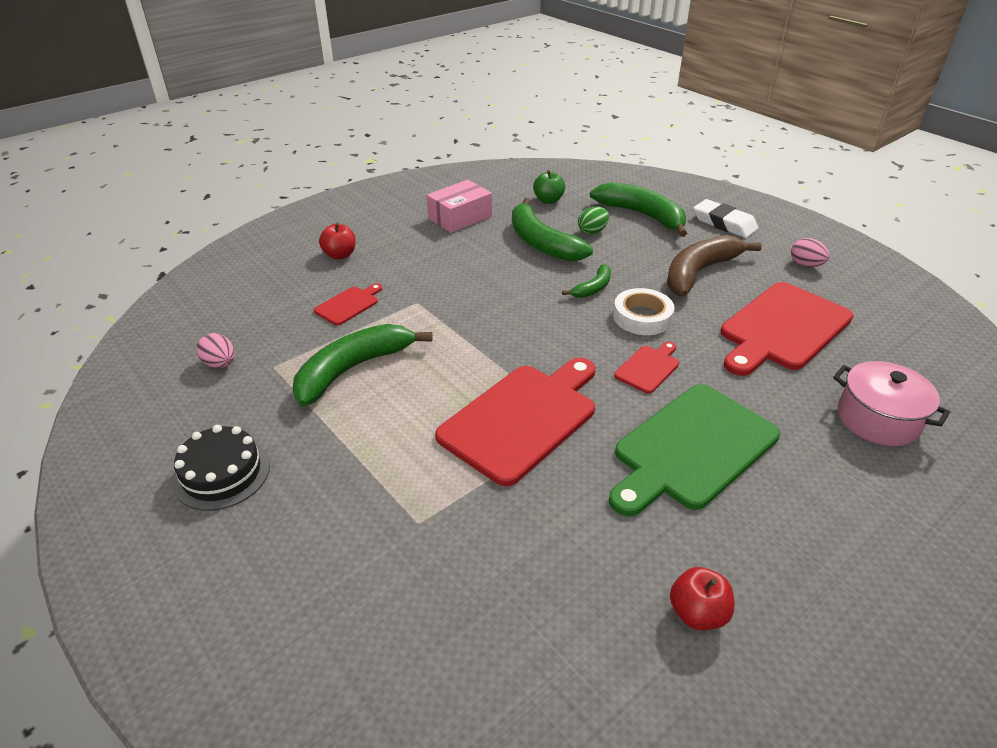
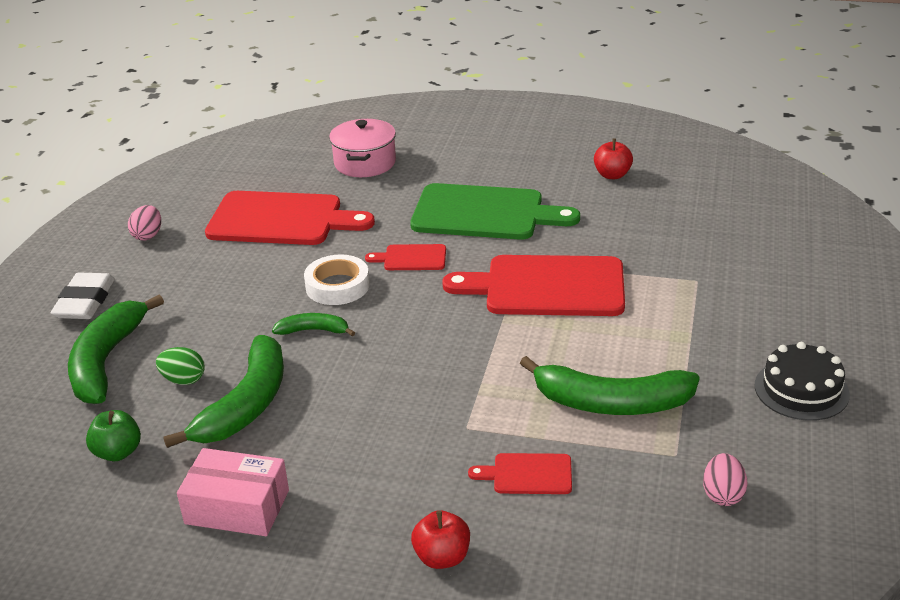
camera: 125 degrees left, 5 degrees down
(699, 272) = (218, 283): brown banana -> none

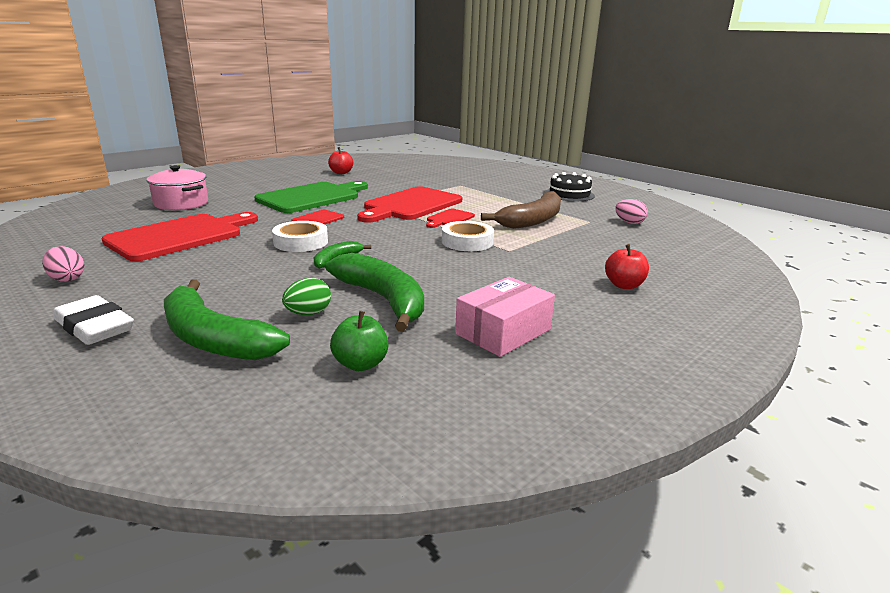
camera: 60 degrees left, 10 degrees down
(461, 386) = (467, 242): none -> white tape
(528, 474) = (570, 249): red cutting board -> red cutting board (449, 218)
(611, 403) = (532, 220): green banana -> brown banana

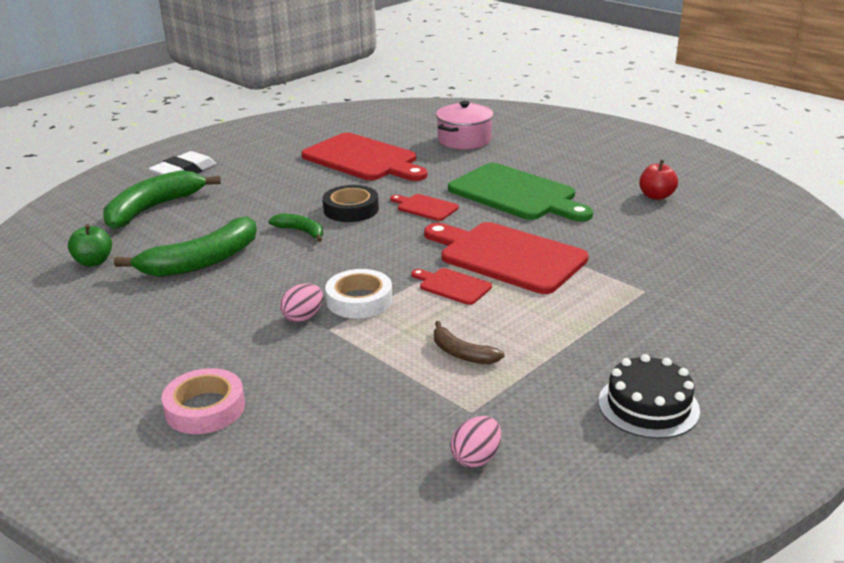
camera: 90 degrees right, 5 degrees up
(67, 279) = (267, 145): pink egg -> pink egg (303, 317)
(301, 242) = (351, 209): white tape -> black tape
(308, 313) = (183, 234): green egg -> none
(503, 331) = (119, 320): pink box -> none
(532, 220) = (462, 353): brown banana -> brown banana, size x0.51
(624, 285) = (205, 408): red apple -> pink tape

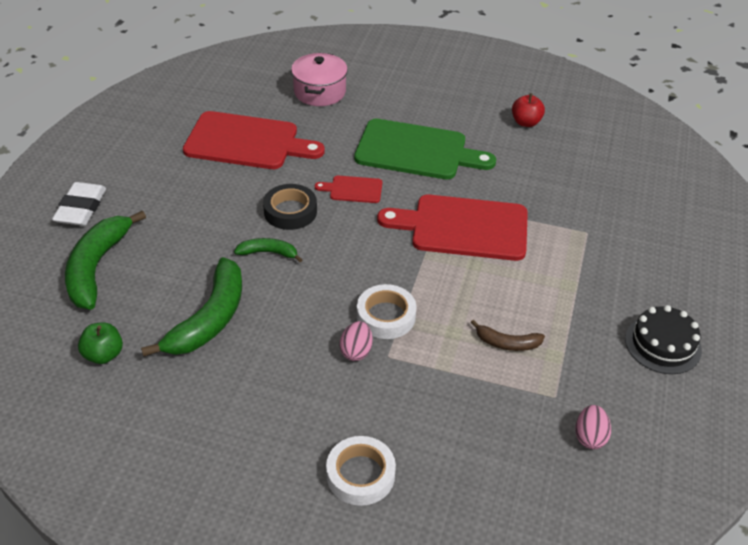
camera: 30 degrees left, 15 degrees up
(205, 408) = (360, 475): pink tape -> white tape
(452, 286) = (446, 275): red cutting board -> none

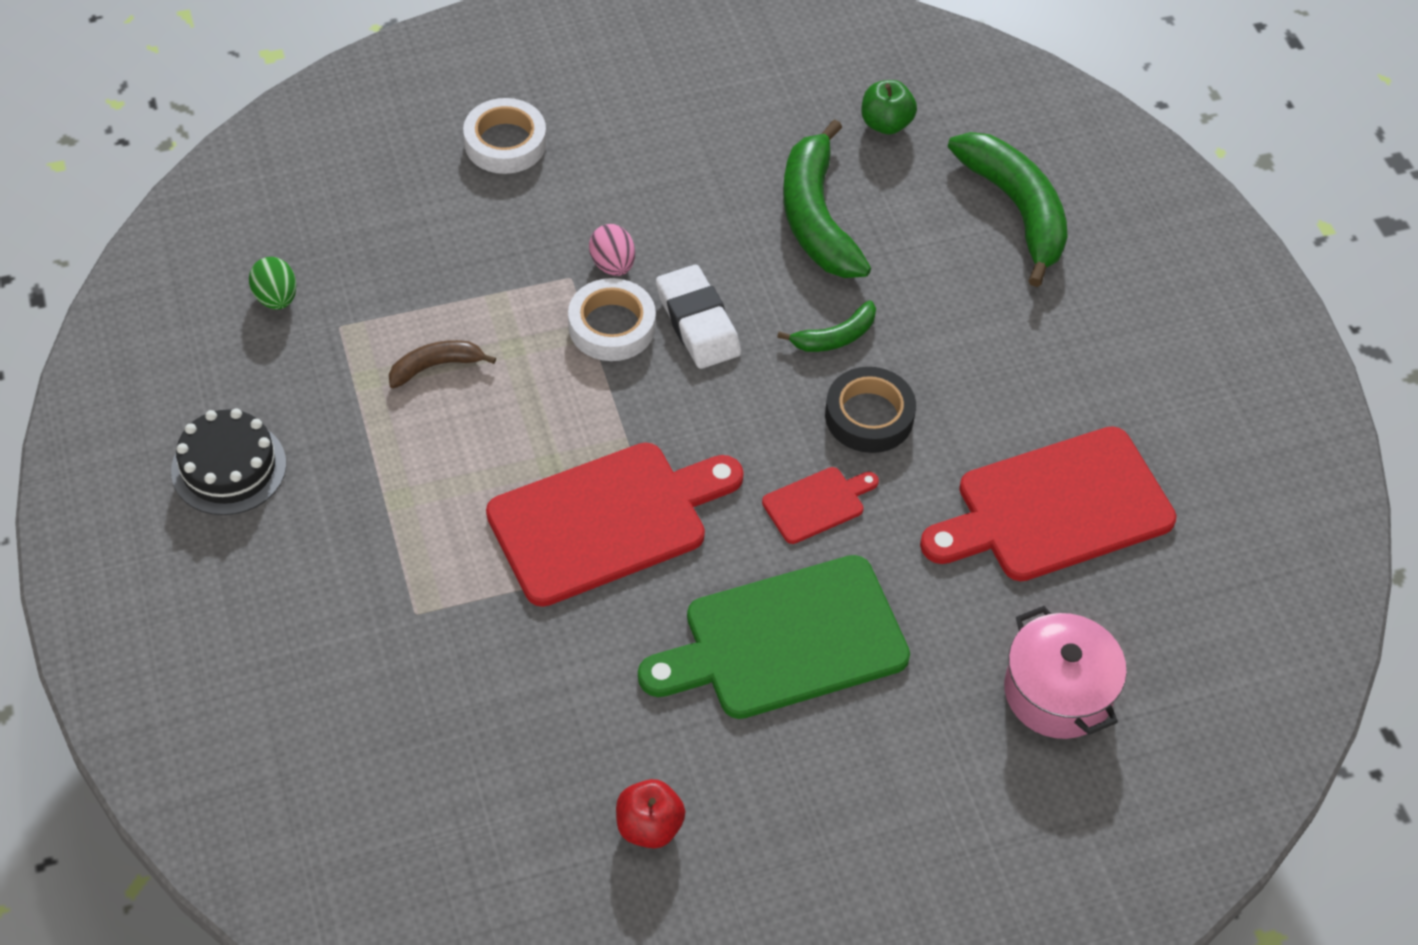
camera: 145 degrees right, 10 degrees up
(81, 208) = (1138, 273): white eraser -> white eraser (697, 323)
(590, 437) = (276, 298): pink egg -> green egg

